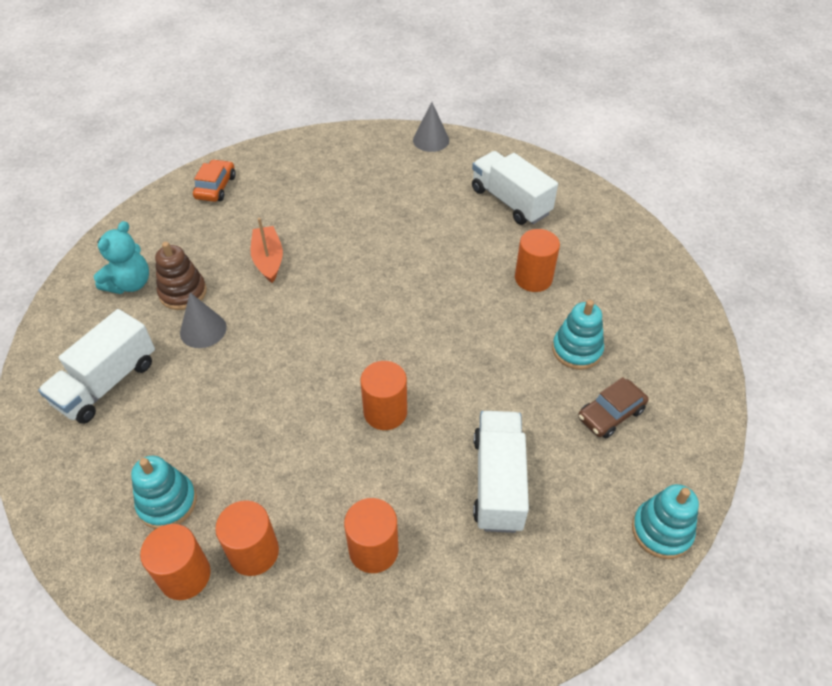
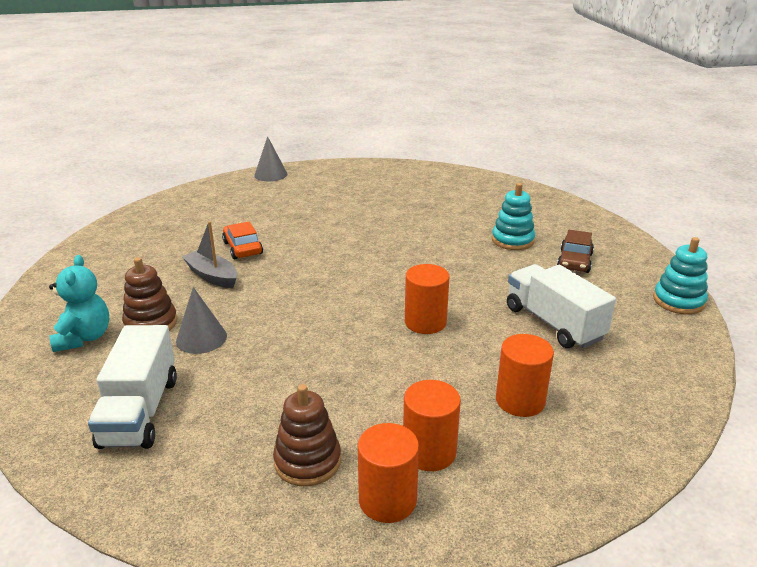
camera: 35 degrees left, 20 degrees down
(167, 502) = (307, 461): turquoise stacking toy -> brown stacking toy
(216, 187) = (104, 251): orange car -> orange car (242, 248)
(268, 260) = (212, 276): orange boat -> grey boat
(510, 201) = (371, 187): white truck -> none
(533, 278) = (438, 217): orange cylinder -> none

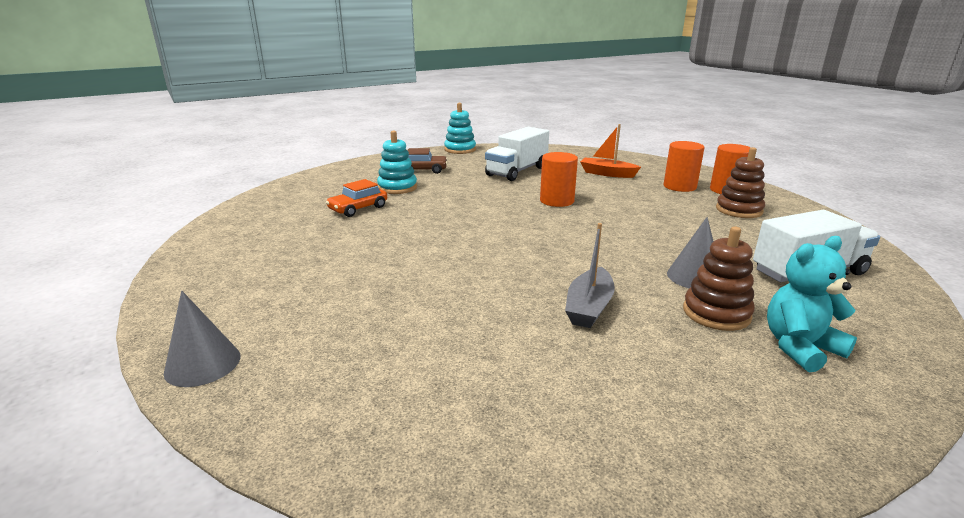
camera: 110 degrees left, 5 degrees down
(242, 248) = (504, 308): orange car -> orange car (358, 208)
(520, 400) = (607, 173): orange cylinder -> orange boat

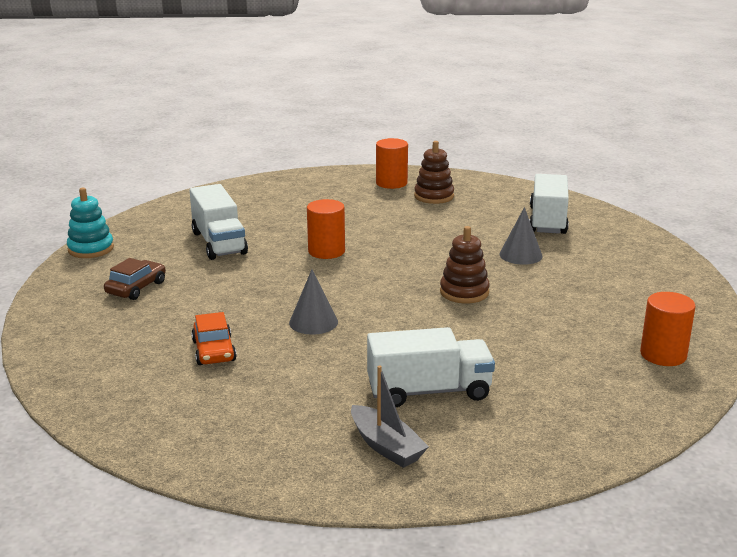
camera: 60 degrees left, 0 degrees up
(203, 364) = (484, 476): grey cone -> grey cone (313, 322)
(353, 297) = (429, 391): none -> white truck
(397, 187) = (176, 316): turquoise stacking toy -> none
(589, 307) = (529, 304): grey boat -> grey boat (386, 446)
(607, 173) = (288, 208): orange boat -> none
(679, 186) = (360, 195): orange cylinder -> orange cylinder (663, 355)
(716, 313) = (571, 268): brown stacking toy -> brown stacking toy (464, 292)
(800, 347) = (624, 262): turquoise teddy bear -> none

